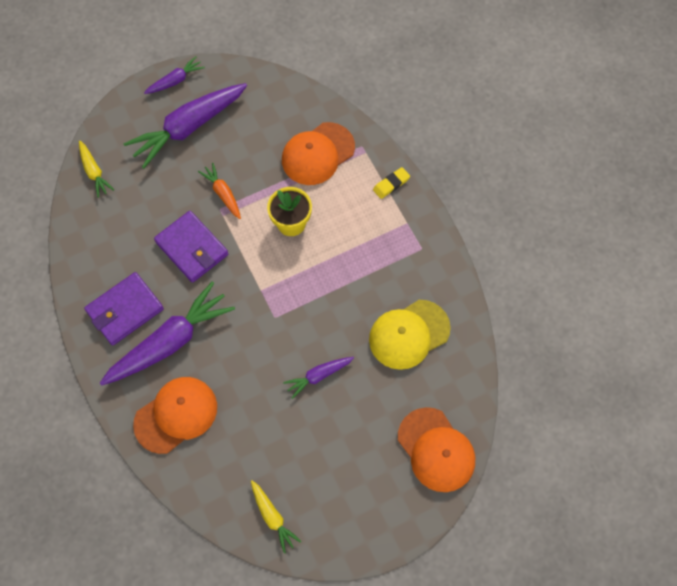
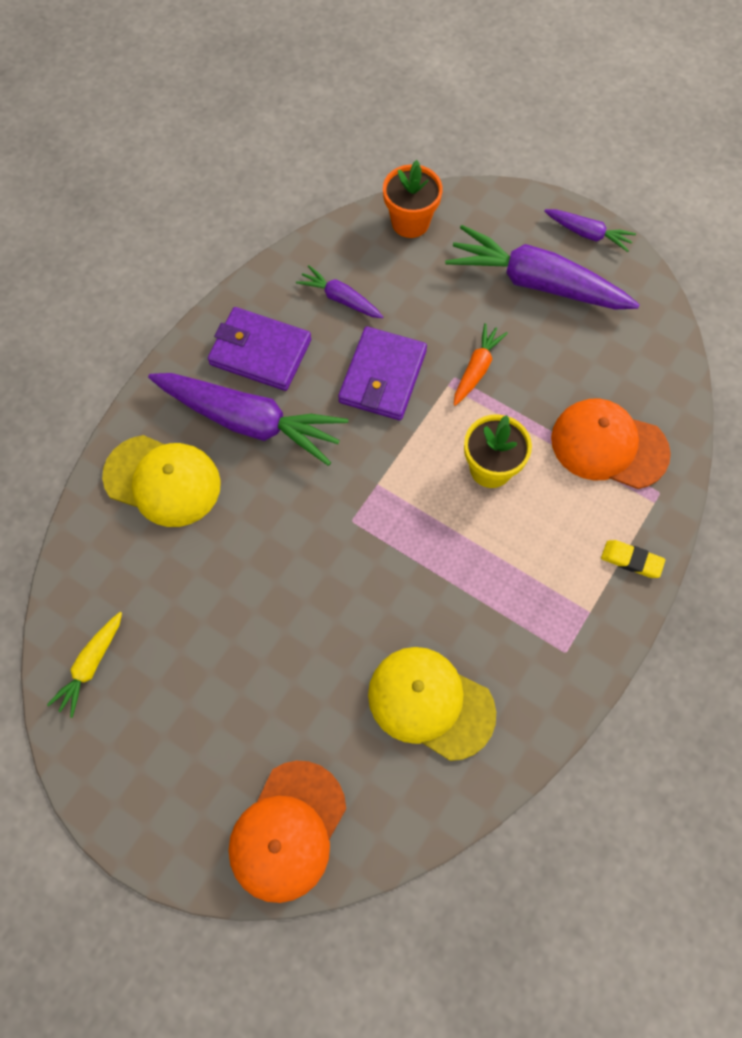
camera: 60 degrees right, 0 degrees up
(94, 172) = (410, 222): yellow carrot -> orange flower pot
(176, 415) = (163, 481): orange cap -> yellow cap
(318, 376) = (304, 618): purple carrot -> purple carrot (340, 299)

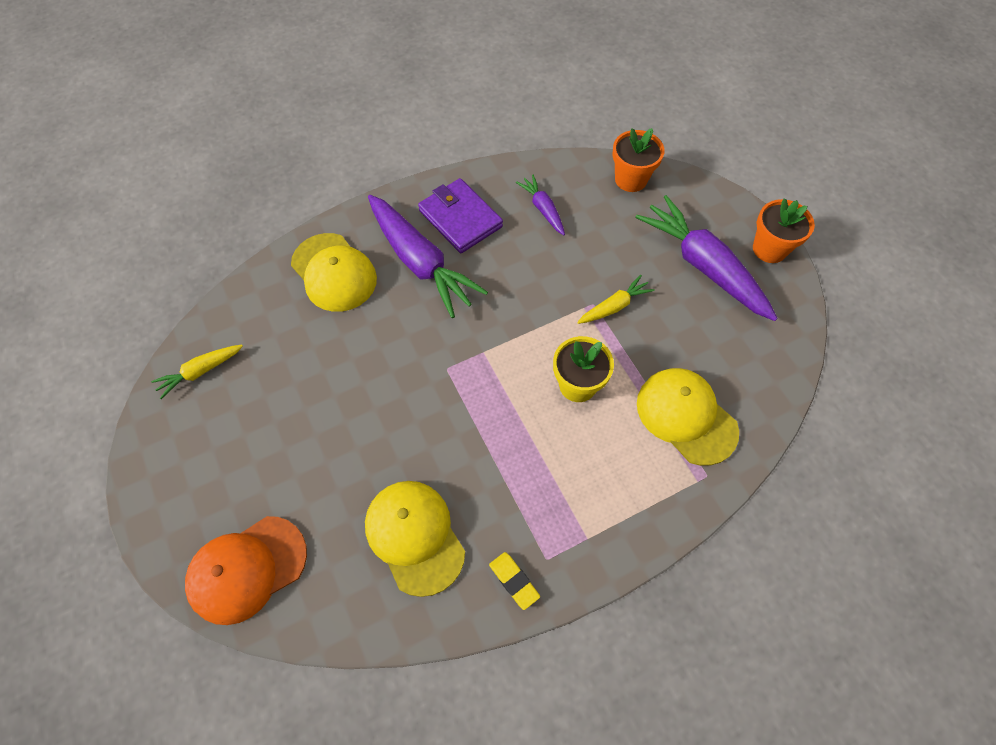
camera: 30 degrees right, 5 degrees down
(382, 376) = (538, 277): purple wallet -> none
(476, 369) = (614, 306): orange carrot -> yellow carrot
(588, 234) = (769, 249): purple carrot -> orange flower pot
(608, 446) = (686, 416): orange cap -> yellow cap
(631, 560) = (648, 517): yellow eraser -> yellow eraser (514, 581)

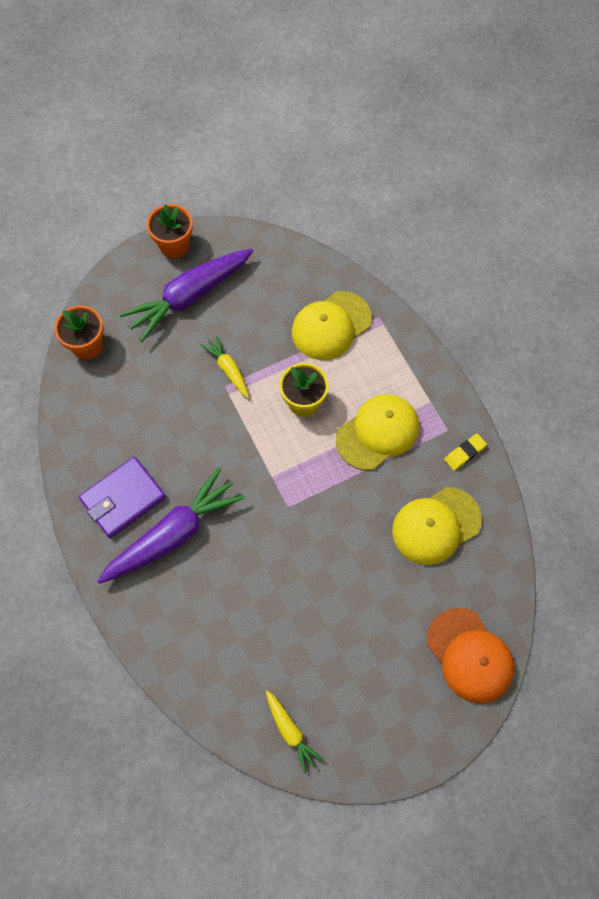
camera: 90 degrees left, 5 degrees up
(334, 272) = (181, 616): yellow cap -> yellow cap (378, 432)
(542, 209) = (117, 424): purple carrot -> none

